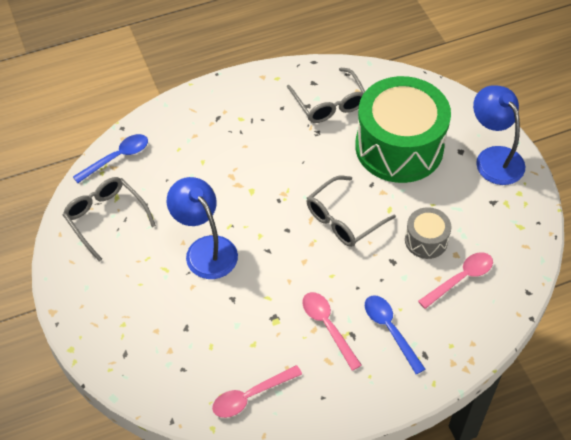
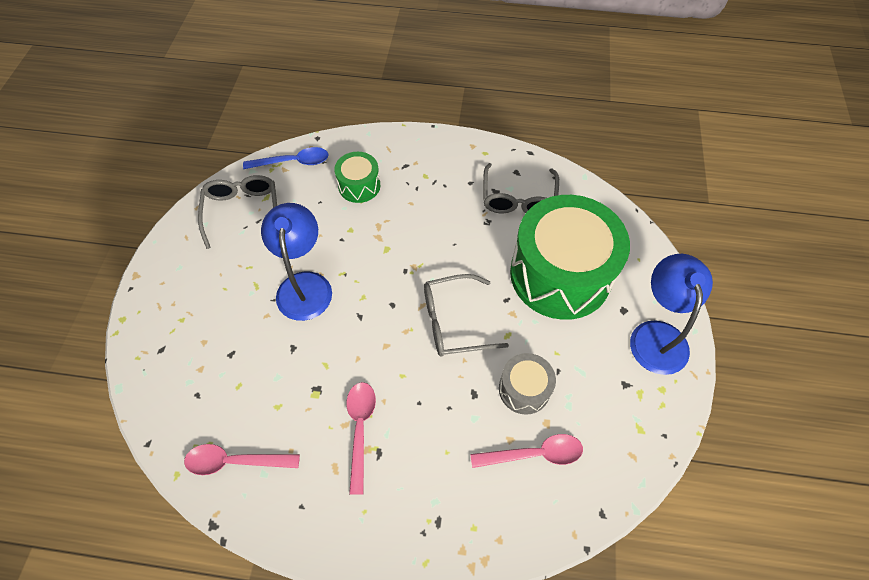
camera: 30 degrees right, 5 degrees up
(191, 151) = (359, 186): none -> green drum
(390, 330) = (420, 470): blue spoon -> none

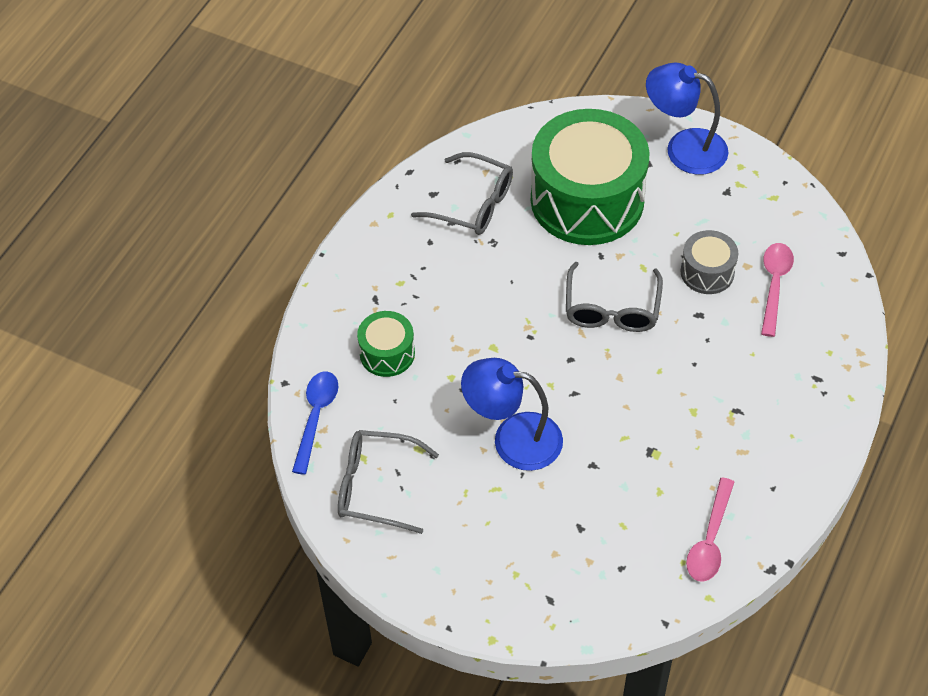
camera: 70 degrees left, 5 degrees down
(360, 429) = (707, 420): pink spoon -> none

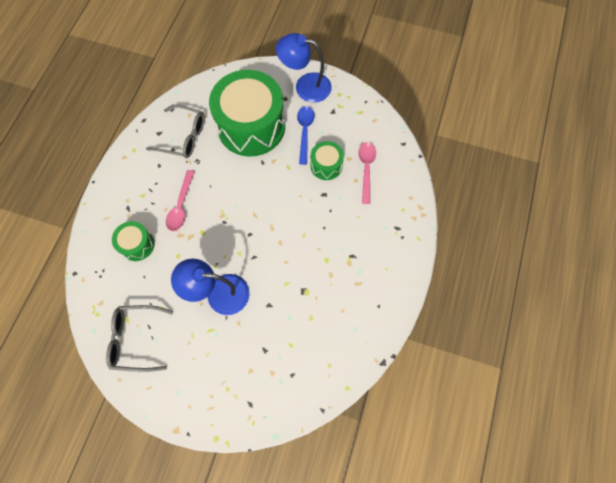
camera: 10 degrees left, 15 degrees up
(316, 417) = (95, 295): blue spoon -> blue spoon (305, 132)
(612, 309) = (272, 197): grey glasses -> none
(707, 272) = (326, 165): grey drum -> green drum
(710, 540) = (344, 347): pink spoon -> pink spoon (181, 206)

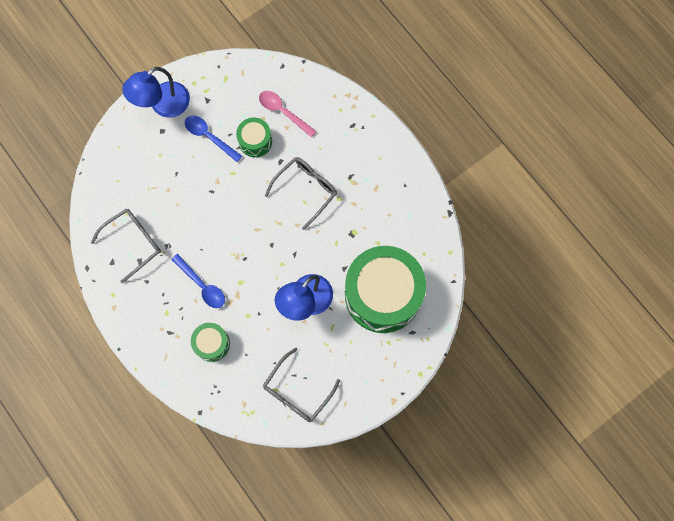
camera: 55 degrees left, 5 degrees up
(181, 206) = (202, 285): pink spoon -> blue spoon
(251, 126) = (168, 178): green drum -> green drum (382, 295)
(314, 229) = (306, 190): none -> grey glasses

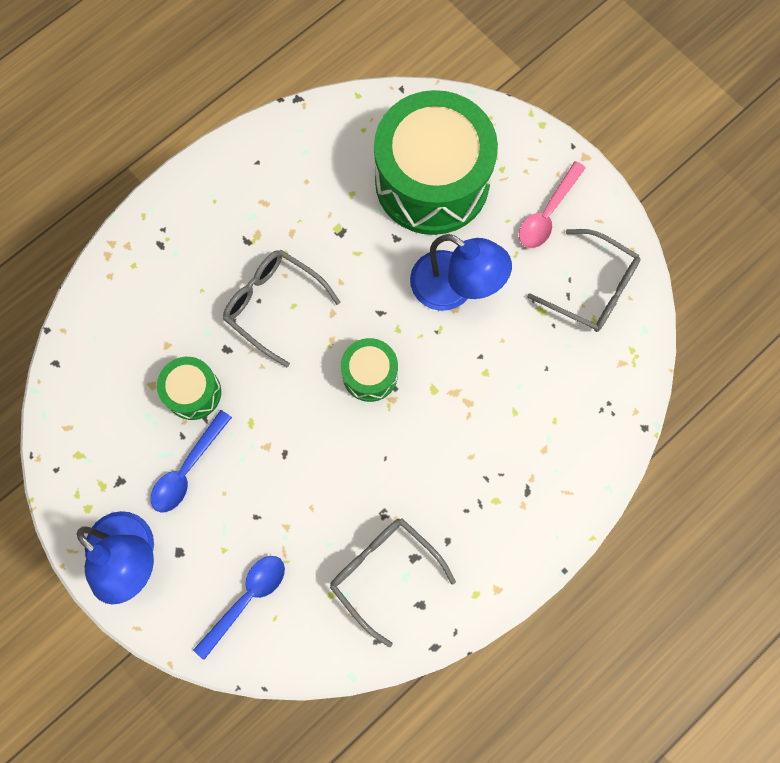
camera: 95 degrees left, 0 degrees up
(202, 285) = (445, 449): blue spoon -> blue spoon (247, 599)
(212, 344) = (537, 422): green drum -> green drum (370, 374)
(283, 112) = (139, 353): pink spoon -> pink spoon (547, 213)

